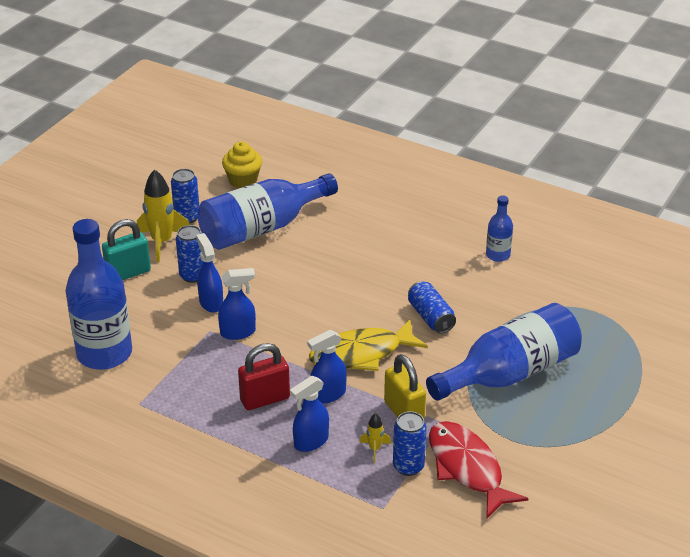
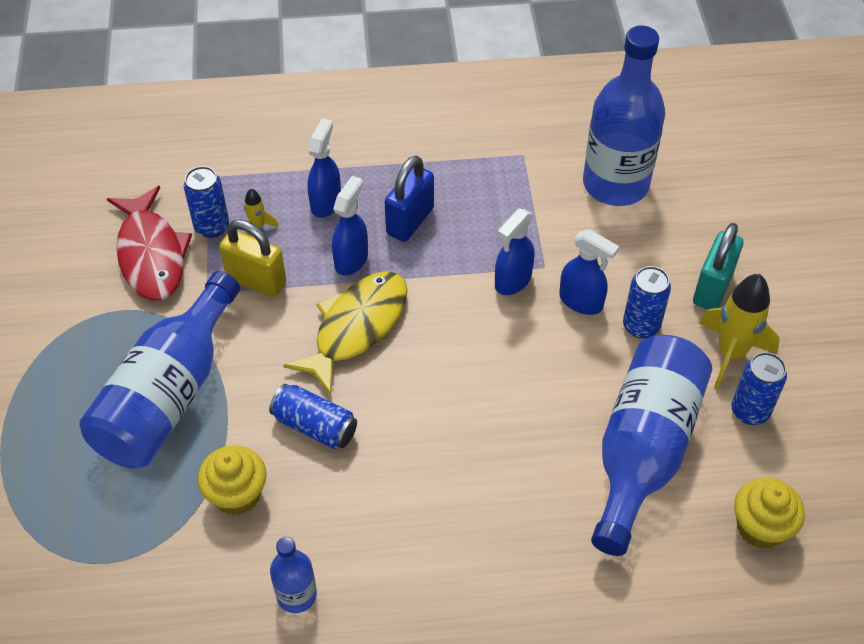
camera: 145 degrees right, 15 degrees up
(265, 399) = (410, 221): red padlock -> blue padlock
(467, 468) = (151, 255): red fish -> red fish turned 45 degrees clockwise
(500, 307) = (237, 494): none -> yellow cupcake

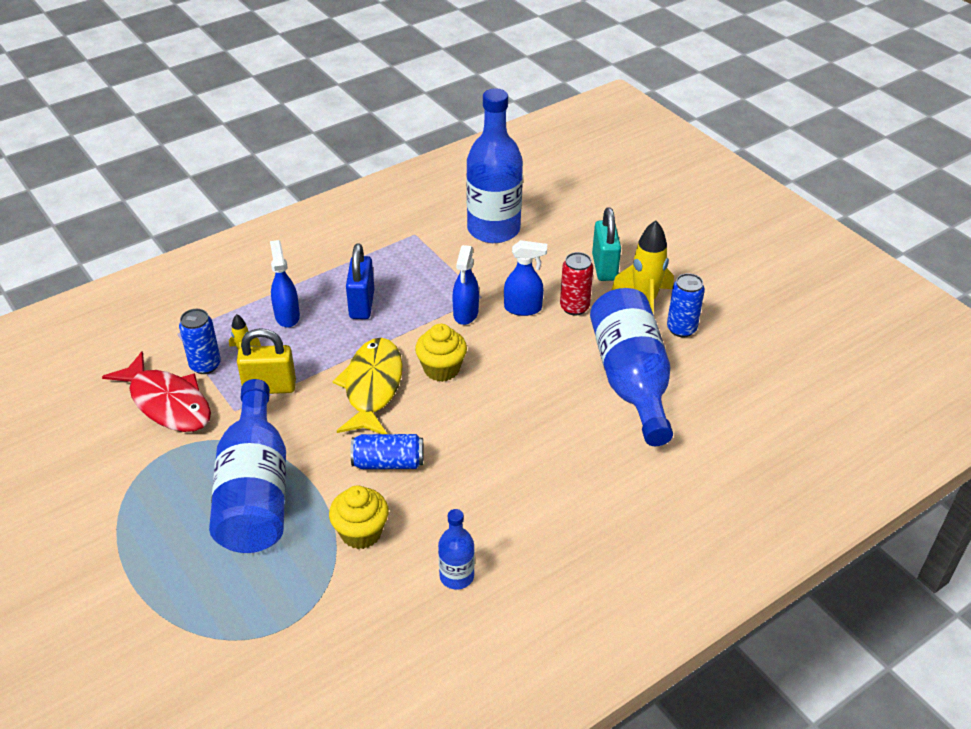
camera: 30 degrees left, 10 degrees down
(351, 259) = (335, 345): blue spray bottle -> none
(641, 326) = (574, 307): blue can -> red can
(760, 527) = (737, 392): yellow cupcake -> yellow cupcake (441, 369)

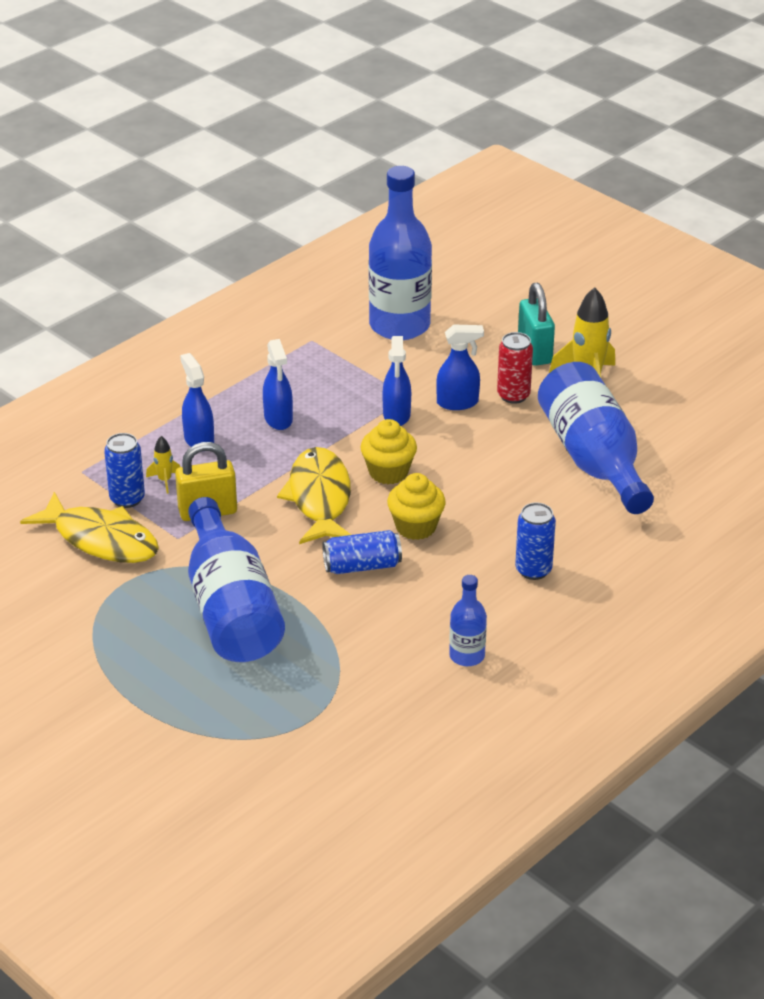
camera: 10 degrees left, 5 degrees down
(167, 403) = (101, 540): red fish -> yellow fish
(361, 533) = (356, 631): yellow cupcake -> yellow cupcake (416, 527)
(362, 304) = (278, 419): blue padlock -> blue spray bottle
(681, 329) = (634, 404): blue can -> blue can (533, 570)

